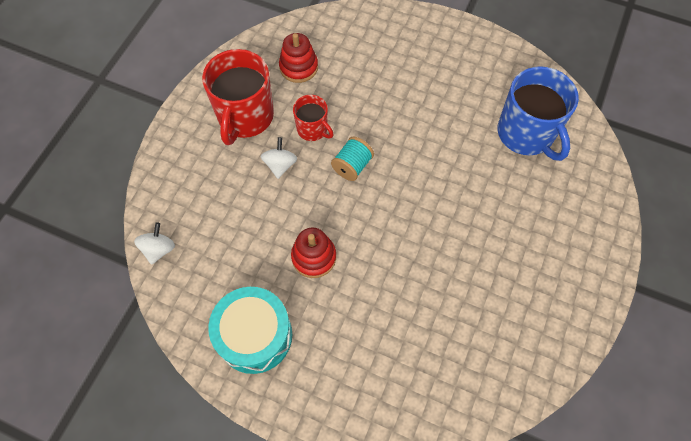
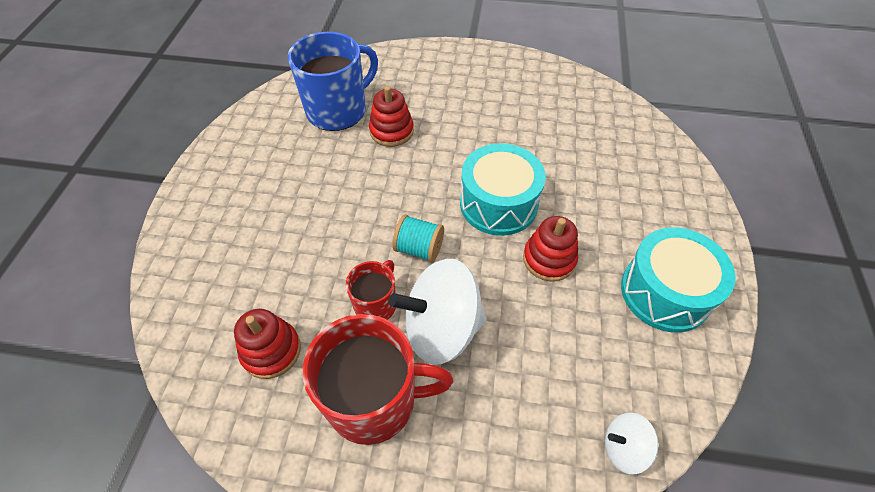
camera: 105 degrees left, 10 degrees down
(280, 165) = (441, 328): white spinning top -> white spinning top, size x2.01
(381, 237) = (498, 203): none -> turquoise drum
(489, 172) = (391, 131): none -> red stacking toy

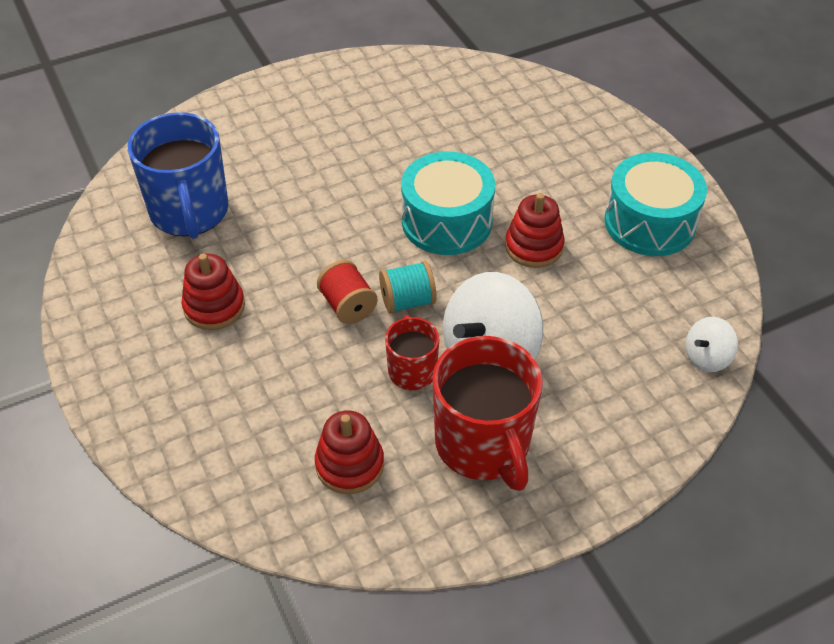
camera: 35 degrees left, 5 degrees down
(338, 110) = (189, 212): blue mug -> blue mug turned 150 degrees clockwise
(374, 400) = (483, 444): red mug -> red mug turned 105 degrees clockwise
(376, 228) = (348, 306): none -> red spool
(391, 131) = (273, 205): red stacking toy -> red stacking toy (214, 307)

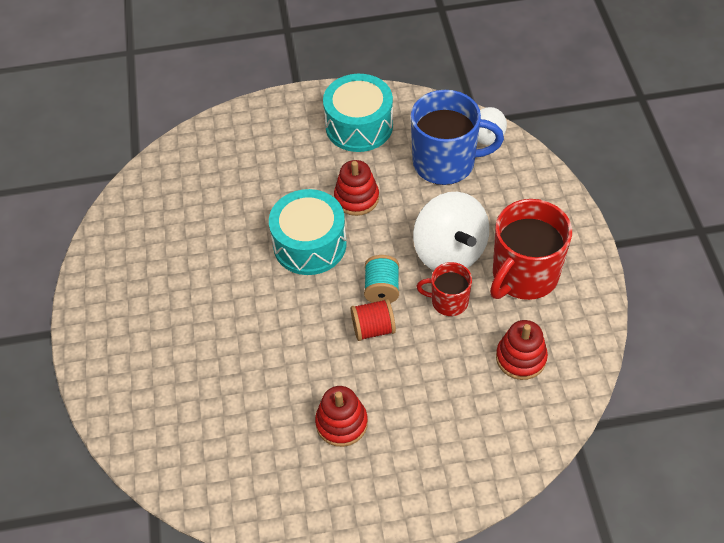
camera: 70 degrees left, 5 degrees up
(189, 212) = (223, 426): blue mug -> blue mug (445, 162)
(483, 444) = (524, 275): red mug -> red mug turned 135 degrees clockwise

